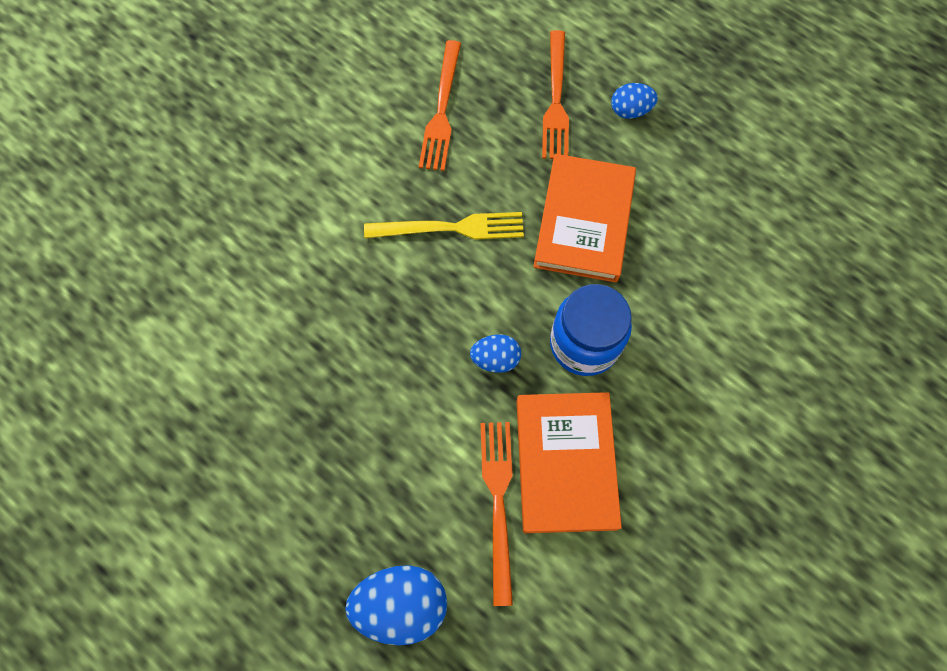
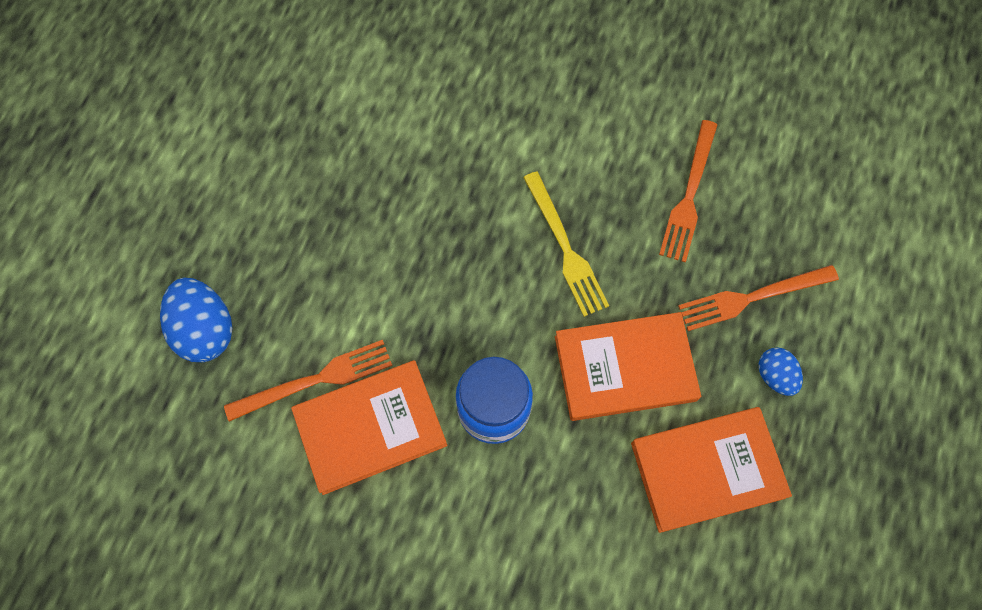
camera: 70 degrees right, 0 degrees up
(441, 110) = (689, 195): orange fork -> orange fork turned 60 degrees counterclockwise
(495, 359) = (448, 333): blue egg -> none
(694, 191) = (707, 470): none -> orange book

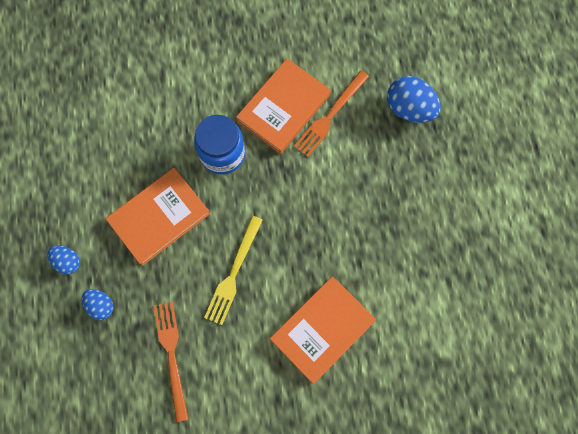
camera: 150 degrees right, 5 degrees up
(565, 247) = (233, 273): yellow fork -> yellow fork turned 105 degrees counterclockwise
(707, 470) = (86, 185): orange book -> orange book (322, 330)
(752, 297) = (101, 305): orange fork -> blue egg

